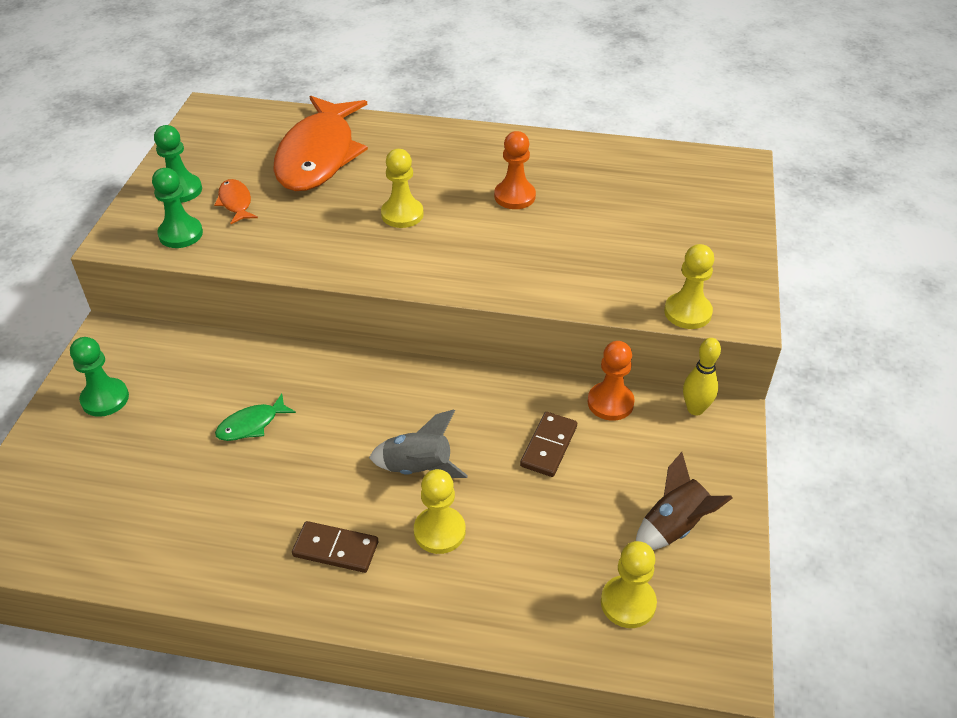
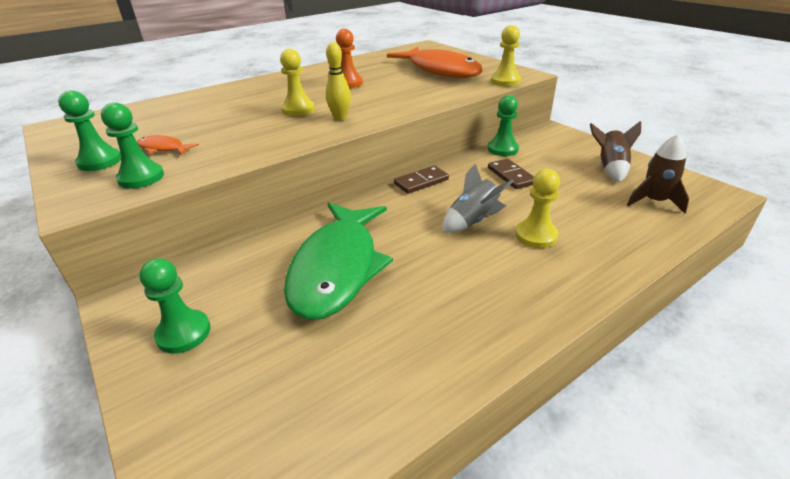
camera: 45 degrees left, 10 degrees down
(251, 424) = (337, 268): green fish -> green fish, size x2.46
(318, 155) = (192, 112): orange fish -> orange fish (440, 71)
(336, 549) = (505, 283): brown domino -> brown domino (421, 182)
(610, 403) = (502, 149): orange pawn -> green pawn
(628, 603) = (654, 201): yellow pawn -> brown rocket
(695, 409) = (536, 133): yellow bowling pin -> yellow bowling pin (340, 118)

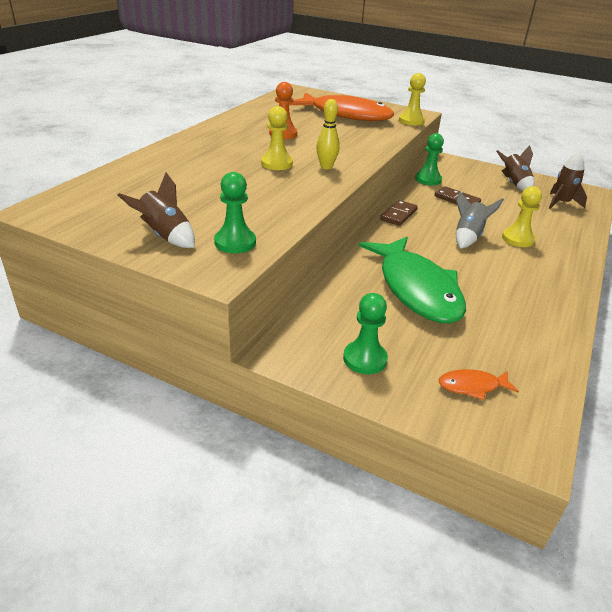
camera: 30 degrees left, 0 degrees up
(100, 161) = (165, 236): green pawn -> brown rocket
(163, 148) = (208, 215): orange fish -> orange fish (472, 386)

